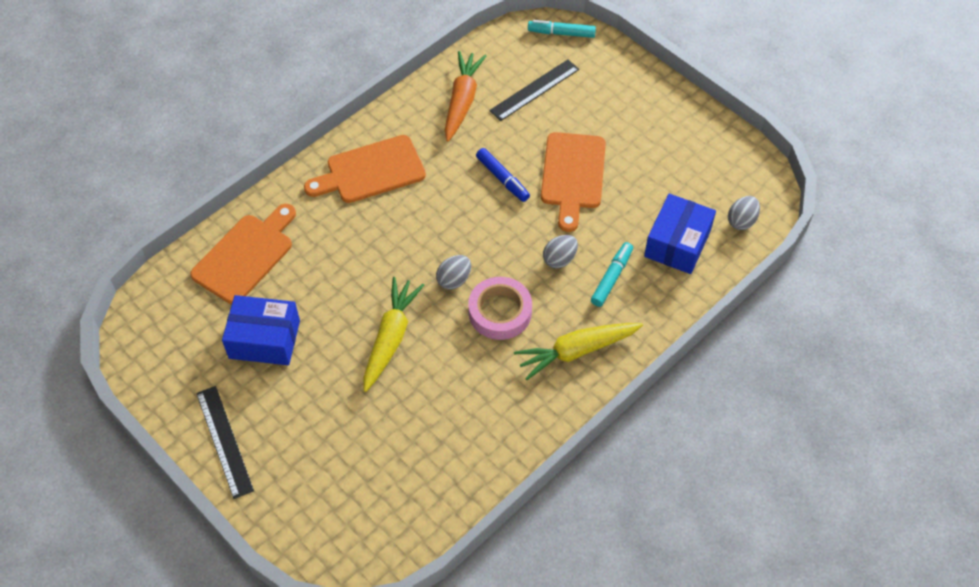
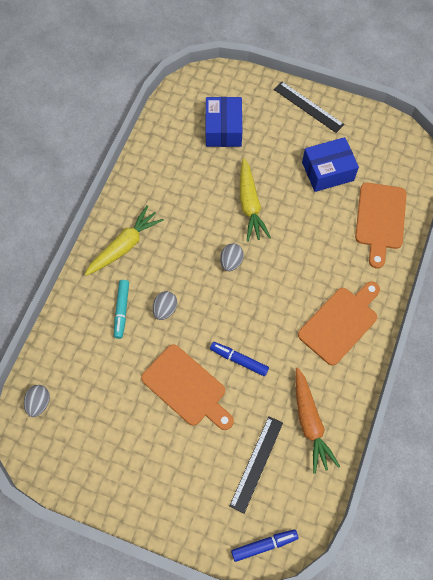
camera: 155 degrees right, 10 degrees up
(500, 312) = (188, 252): pink tape -> none
(561, 33) = (263, 545): turquoise marker -> blue marker
(572, 175) = (186, 388): orange cutting board -> orange cutting board turned 150 degrees clockwise
(677, 243) = (83, 360): blue box -> blue box (223, 129)

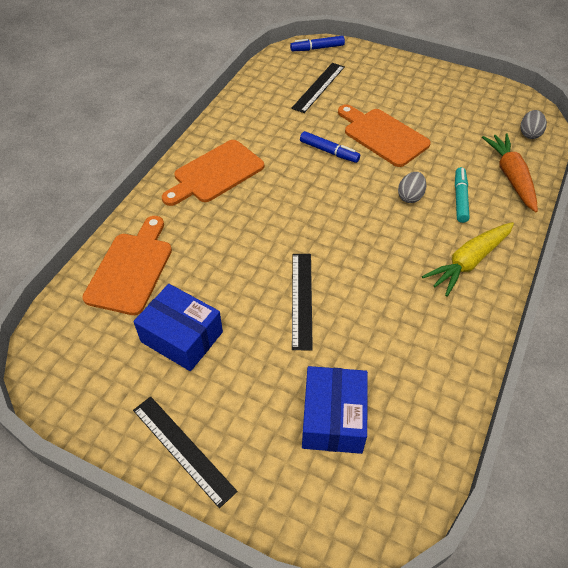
camera: 175 degrees left, 15 degrees down
(231, 262) = (332, 236): grey egg -> none
(250, 205) = (301, 299): yellow carrot -> black ruler
(310, 423) = (265, 107): orange carrot -> orange carrot (510, 177)
(327, 171) = (182, 337): blue box -> blue box turned 45 degrees clockwise

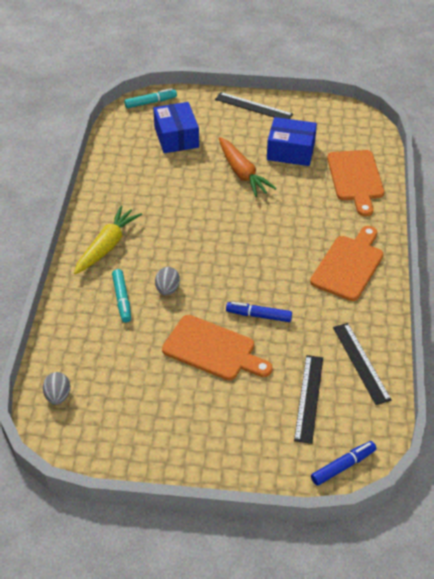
camera: 160 degrees right, 5 degrees down
(301, 299) = (224, 190): black ruler -> black ruler (361, 363)
(352, 524) = (150, 102): none -> turquoise marker
(510, 177) = (76, 335): orange carrot -> orange carrot (242, 173)

